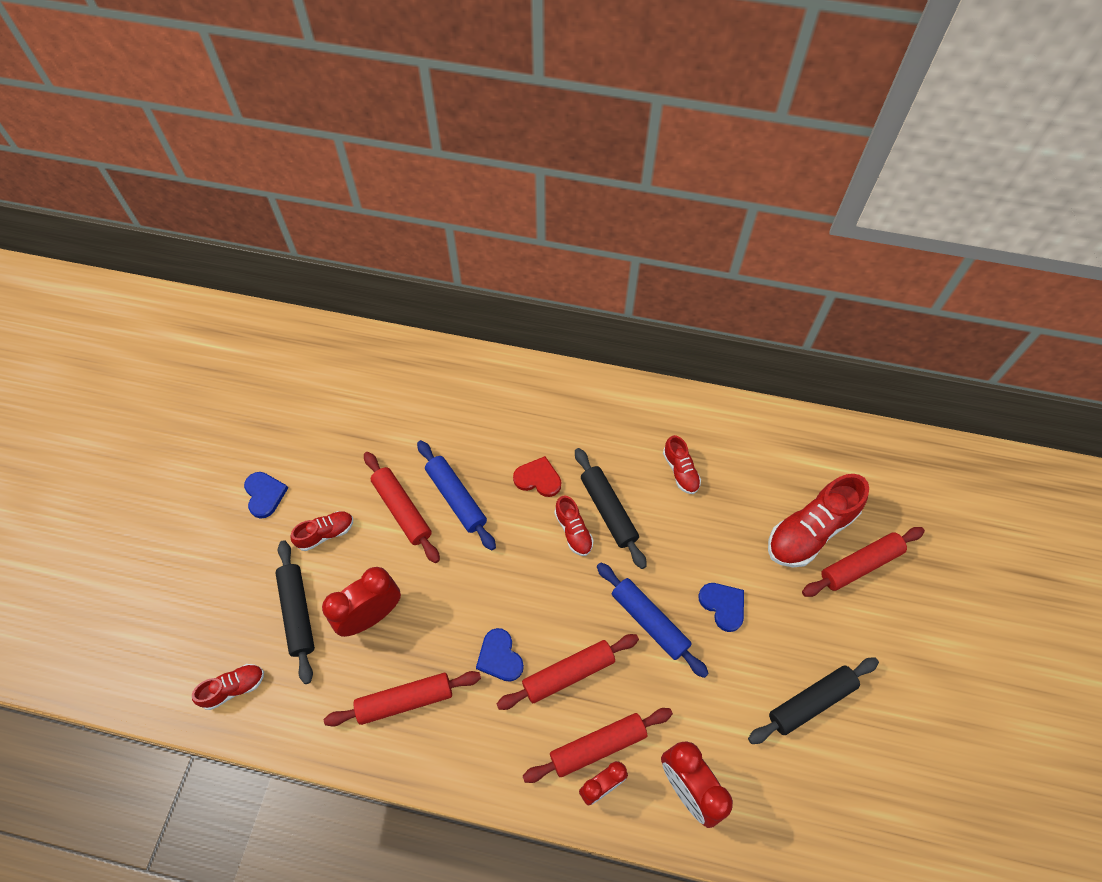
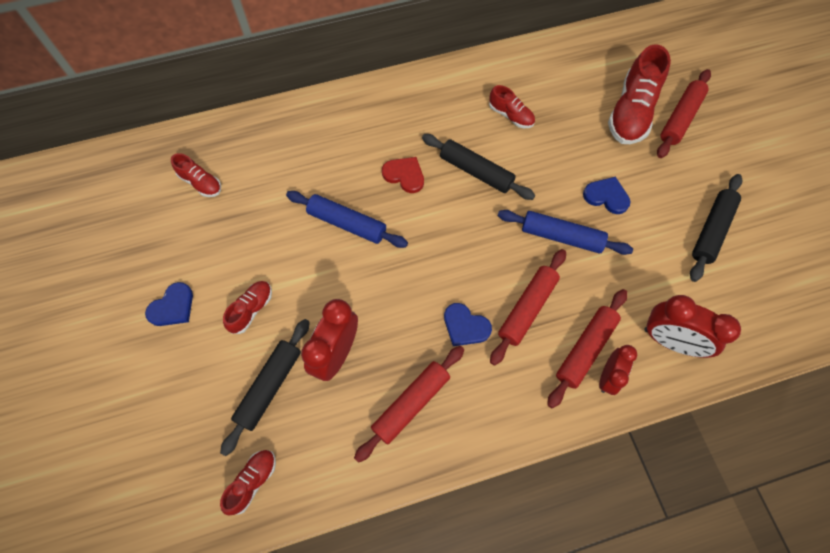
camera: 30 degrees left, 5 degrees up
(264, 495) = (172, 307): blue heart -> blue heart turned 90 degrees clockwise
(298, 613) = (270, 387): black rolling pin -> black rolling pin turned 75 degrees clockwise
(402, 510) = (307, 256): red rolling pin -> none
(538, 478) = (404, 175): red heart -> red heart turned 45 degrees clockwise
(573, 531) = (459, 200): red shoe -> red shoe (201, 183)

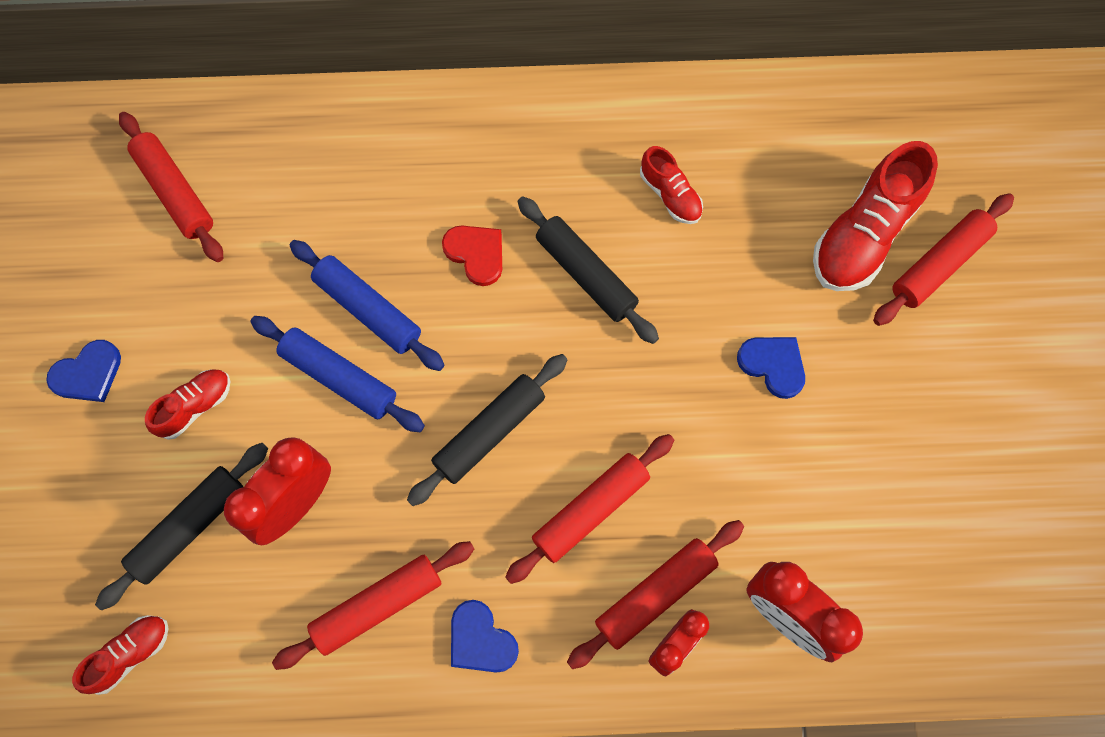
camera: 15 degrees right, 5 degrees up
(201, 183) = (175, 192): red shoe -> red rolling pin
(465, 326) = (491, 512): blue heart -> blue heart (480, 640)
(561, 237) = (680, 412): blue rolling pin -> blue rolling pin (339, 378)
(711, 231) = (917, 462): black rolling pin -> black rolling pin (490, 432)

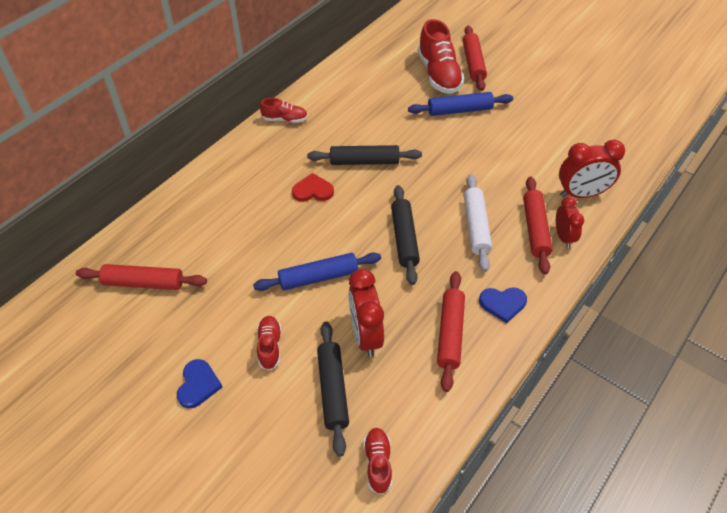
camera: 50 degrees left, 20 degrees down
(368, 309) = (296, 245): blue rolling pin -> blue rolling pin (459, 110)
(591, 510) = (476, 227): red rolling pin -> white rolling pin
(670, 195) = (358, 115): red shoe -> red shoe (285, 119)
(773, 365) = (467, 131): blue heart -> none

